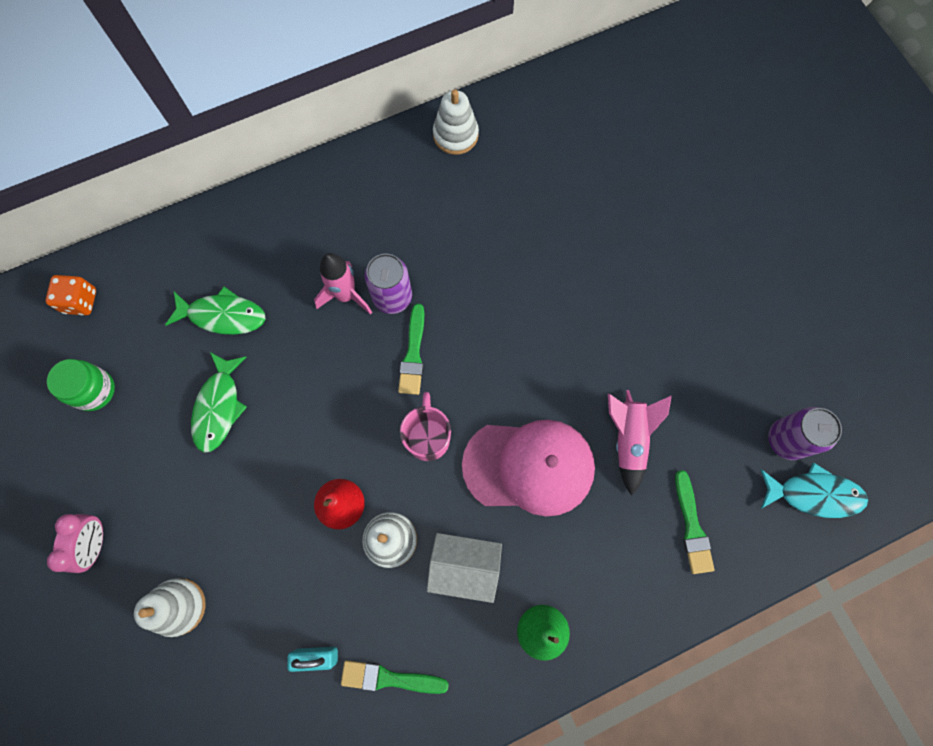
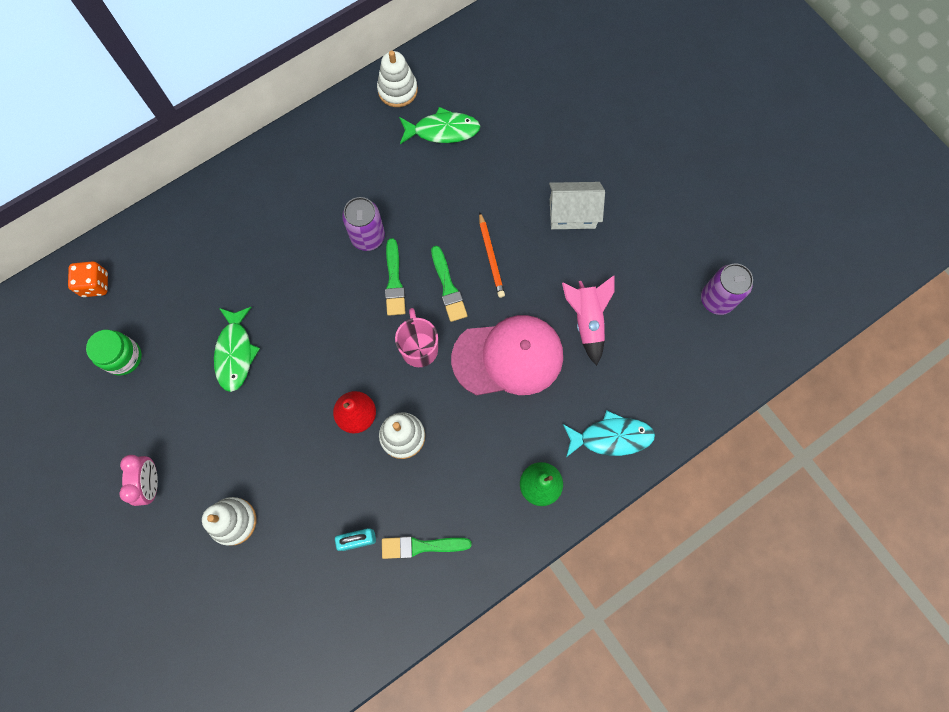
camera: 10 degrees left, 0 degrees up
(223, 315) = (223, 276): green fish -> green fish (442, 130)
(346, 295) = (327, 242): pink rocket -> none
(464, 567) = (468, 447): white house -> white house (572, 214)
(529, 344) = (491, 257): none -> orange pencil
(692, 527) = (650, 382): green brush -> green brush (448, 287)
(814, 494) = (745, 339): turquoise fish -> turquoise fish (611, 437)

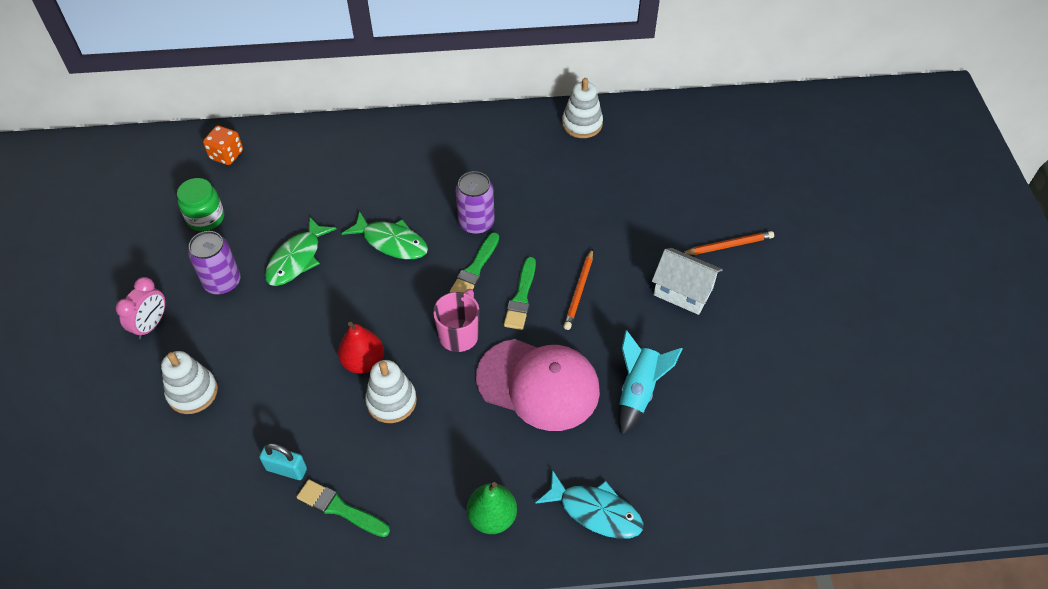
camera: 30 degrees right, 20 degrees down
(442, 130) = (602, 171): green fish -> green fish (391, 242)
(584, 151) = (728, 245): none -> orange pencil
(587, 321) = (638, 391): pink rocket -> turquoise rocket
(716, 299) = (790, 439): purple can -> purple can (222, 282)

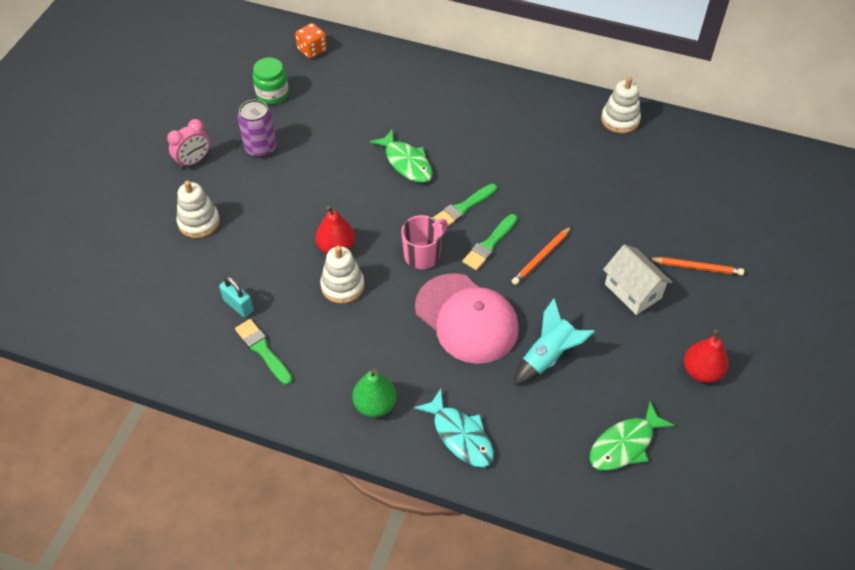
camera: 25 degrees right, 0 degrees up
(297, 259) = (325, 150): green fish -> green fish (625, 444)
(476, 223) = (484, 171): purple can -> none
(786, 347) = (701, 371): none -> red pear

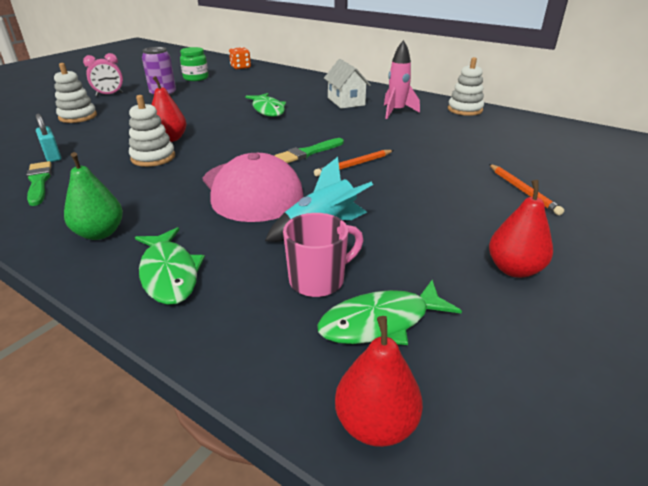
camera: 15 degrees right, 20 degrees down
(423, 255) = (241, 151): pink mug -> pink mug (318, 280)
(460, 435) = (169, 273): turquoise fish -> green fish
(463, 208) = (298, 133): green brush -> none
(549, 139) = (396, 112): none -> pink rocket
(632, 291) = (443, 196): white house -> white house (346, 101)
(644, 518) = (376, 424): none -> red pear
(697, 267) = (523, 191): orange pencil -> orange pencil turned 45 degrees clockwise

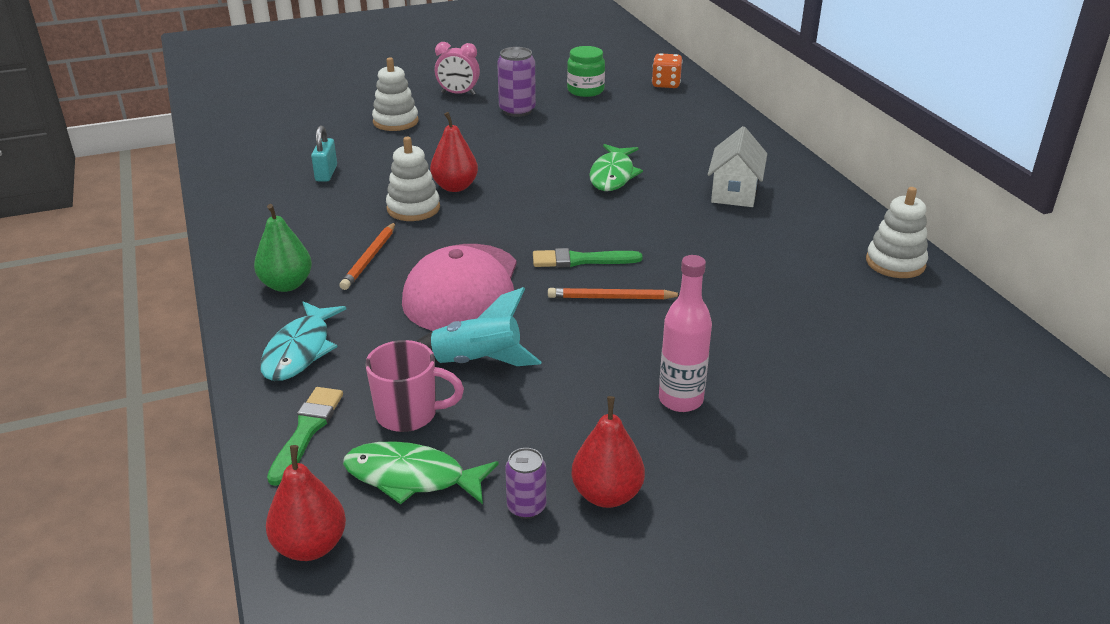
camera: 35 degrees right, 0 degrees up
(39, 182) = (288, 204): green brush -> green brush (307, 431)
(169, 273) = (300, 350): green fish -> turquoise fish
(396, 112) = (782, 233): pink rocket -> none
(469, 201) = (680, 400): none -> pink bottle
(483, 301) = (526, 507): none -> purple can
(523, 191) = (771, 416): orange pencil -> orange pencil (369, 258)

